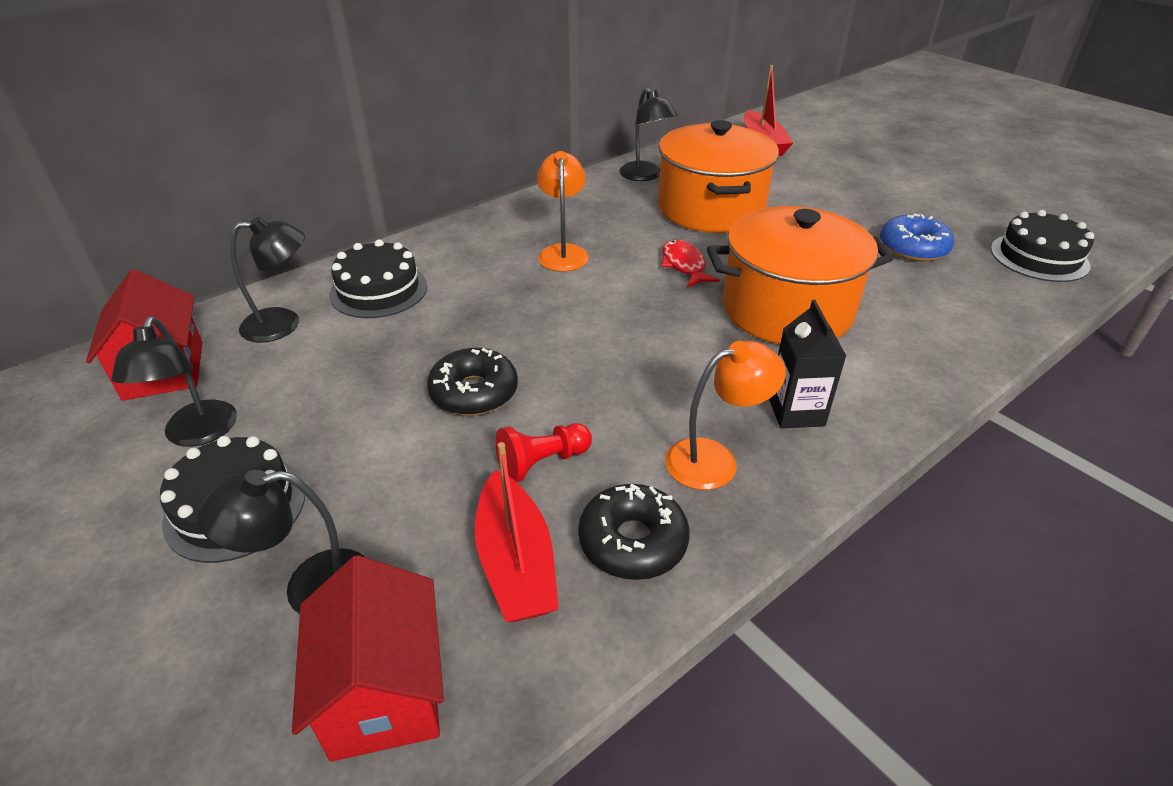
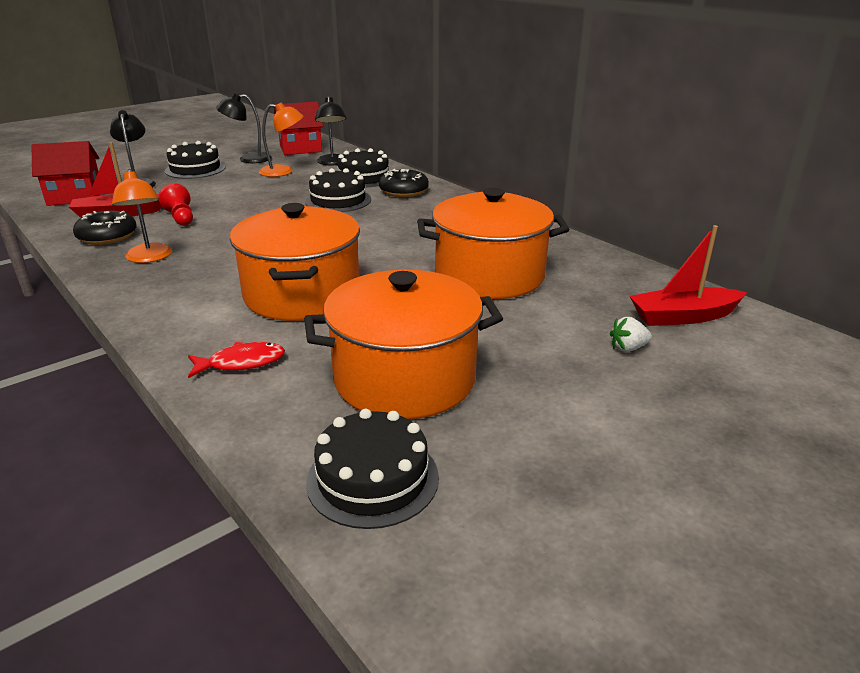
camera: 90 degrees right, 10 degrees down
(474, 392) = (250, 202): black donut -> black donut (404, 191)
(480, 306) = (338, 200): none -> black cake
(563, 252) = (406, 220): orange lamp -> orange lamp (283, 171)
(645, 176) = (556, 250): black lamp -> none
(684, 265) = (382, 259): red fish -> red fish (241, 363)
(796, 412) = (174, 285): black carton -> none
(820, 165) = (628, 348): none -> white strawberry
(913, 248) = (405, 379): blue donut -> orange pot

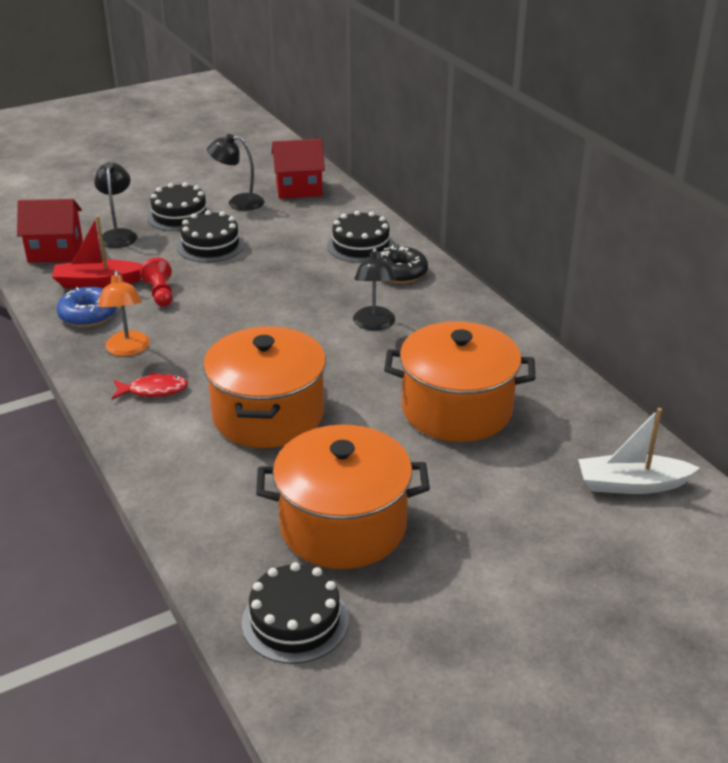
camera: 10 degrees right, 5 degrees up
(107, 236) = (88, 315): black donut -> blue donut
(241, 363) = (204, 491): red fish -> red fish (153, 390)
(283, 171) = (274, 228): orange lamp -> none
(333, 163) = (331, 217): black lamp -> black lamp (374, 324)
(338, 200) = (326, 281): black cake -> black cake (210, 245)
(628, 348) = (560, 516): white strawberry -> none
(683, 317) = (631, 484): red boat -> white boat

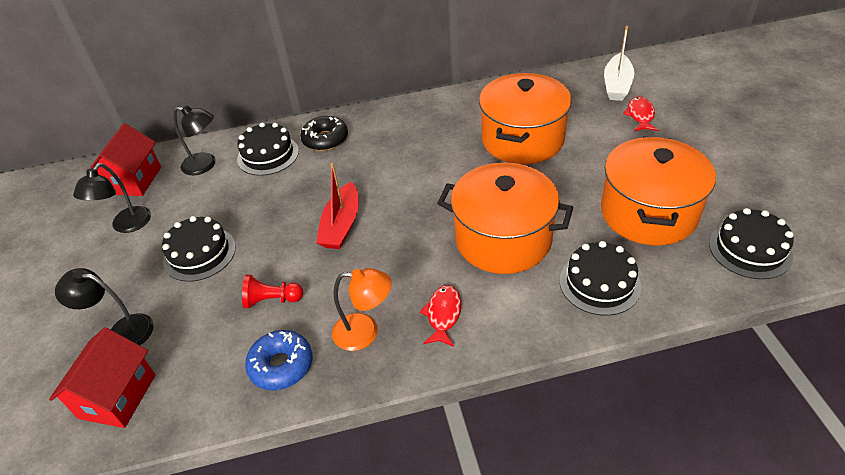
camera: 70 degrees left, 10 degrees up
(98, 282) = (217, 354): red boat -> red boat (341, 225)
(179, 215) = (118, 274): black cake -> black cake (599, 283)
(374, 324) = (396, 164): black lamp -> black lamp (205, 165)
(561, 511) = (640, 115): none -> red fish

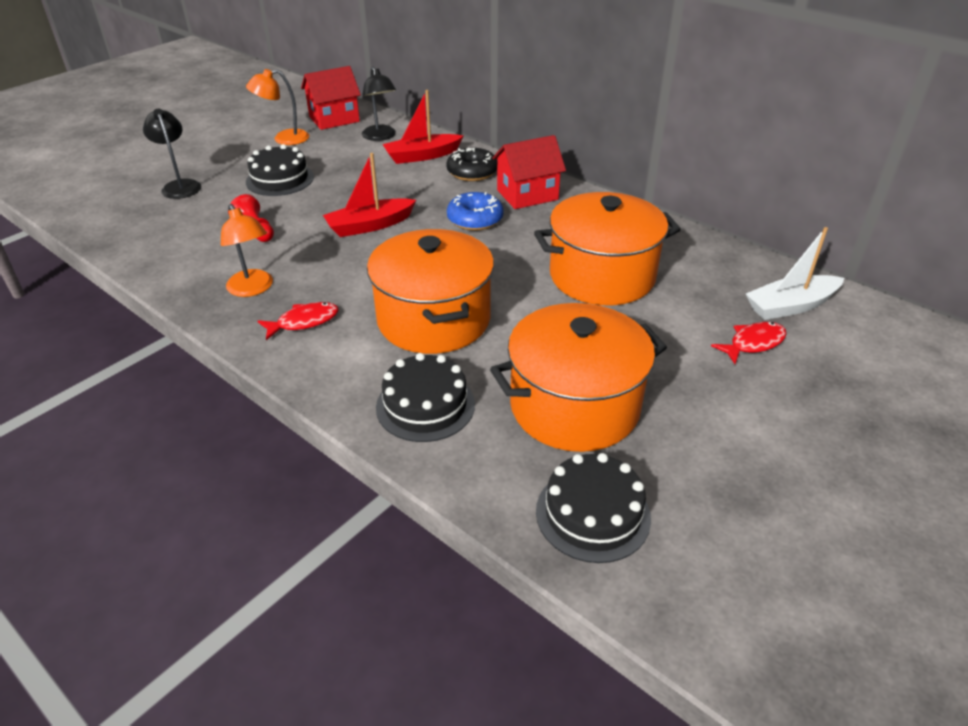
camera: 50 degrees right, 5 degrees down
(118, 396) = (120, 212): red house -> red house (527, 195)
(126, 225) = (284, 139): black lamp -> orange lamp
(268, 155) = (422, 156): black cake -> red boat
(281, 365) = (190, 264): blue donut -> blue donut (475, 219)

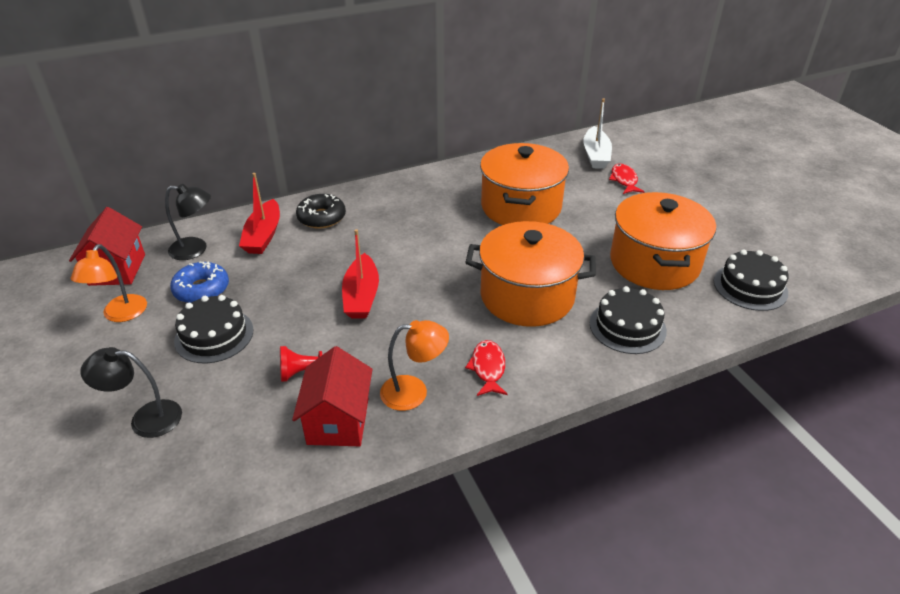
camera: 65 degrees left, 0 degrees up
(475, 219) = (400, 238): blue donut -> blue donut (202, 289)
(527, 195) = (385, 203): red house -> red house (338, 421)

